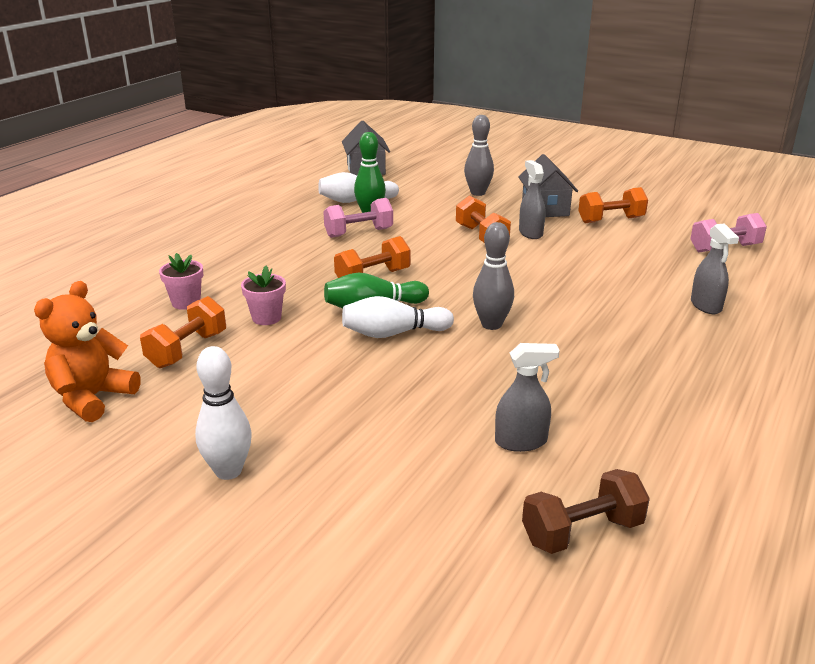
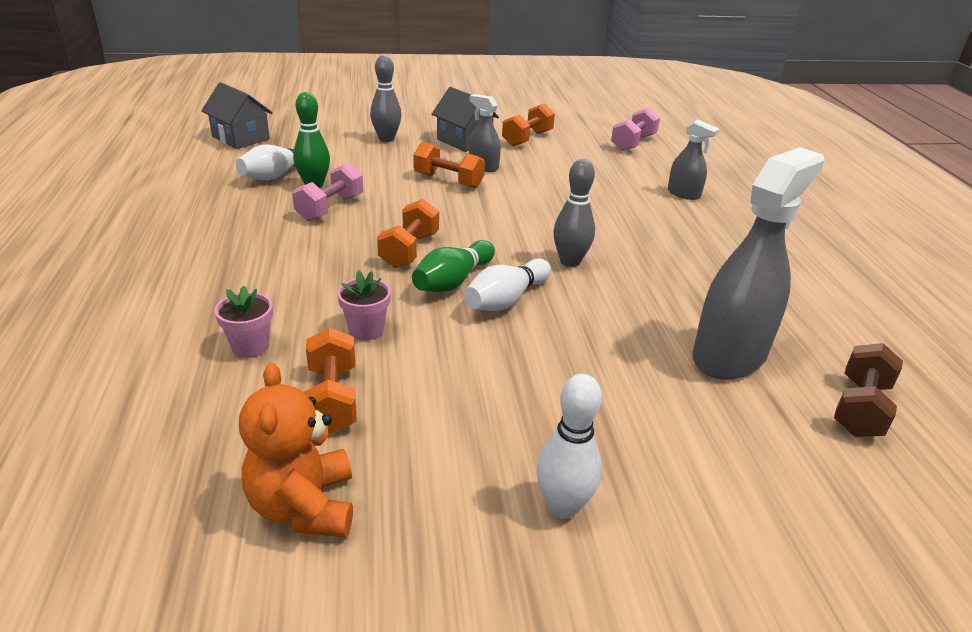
camera: 40 degrees left, 5 degrees up
(521, 441) = (729, 355): grey spray bottle -> grey spray bottle, size x1.99

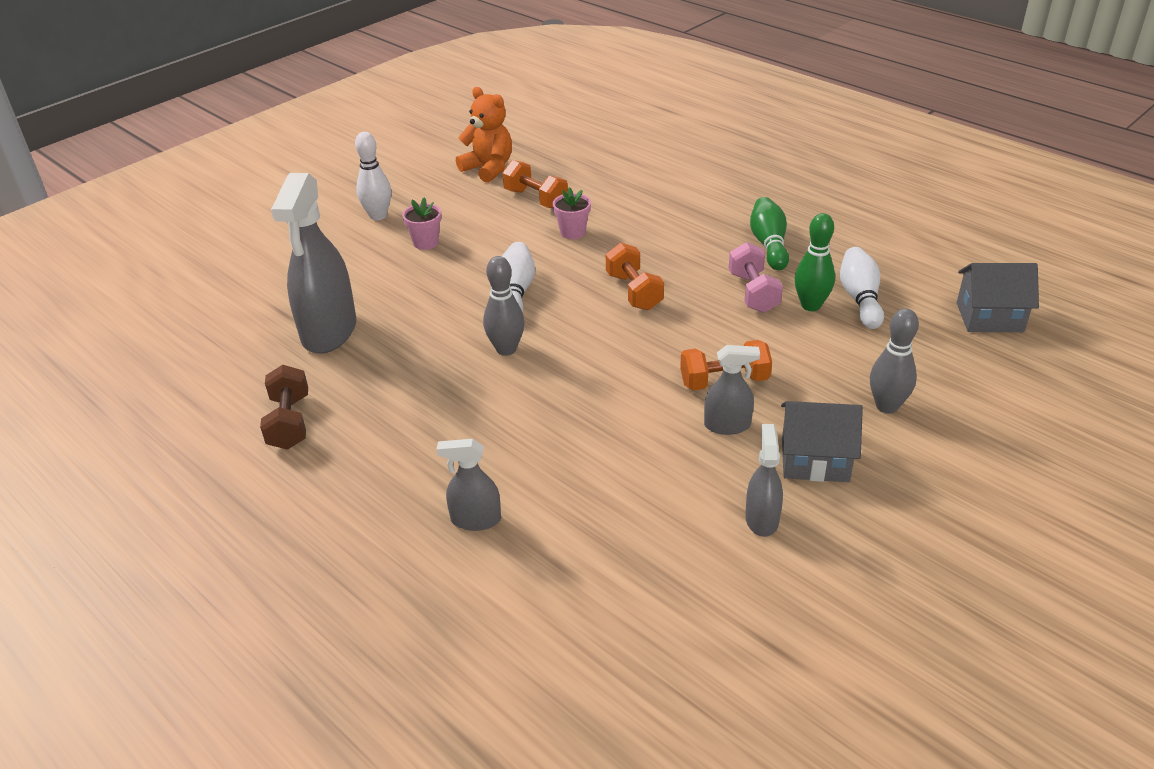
camera: 145 degrees right, 5 degrees up
(250, 346) = (616, 196): pink flower pot -> pink flower pot (426, 242)
(453, 281) = (569, 286): green bowling pin -> green bowling pin (769, 245)
(527, 139) = (761, 519): orange dumbbell -> grey spray bottle
(633, 143) = (629, 613): pink dumbbell -> none
(859, 408) = (226, 337): brown dumbbell -> brown dumbbell (290, 422)

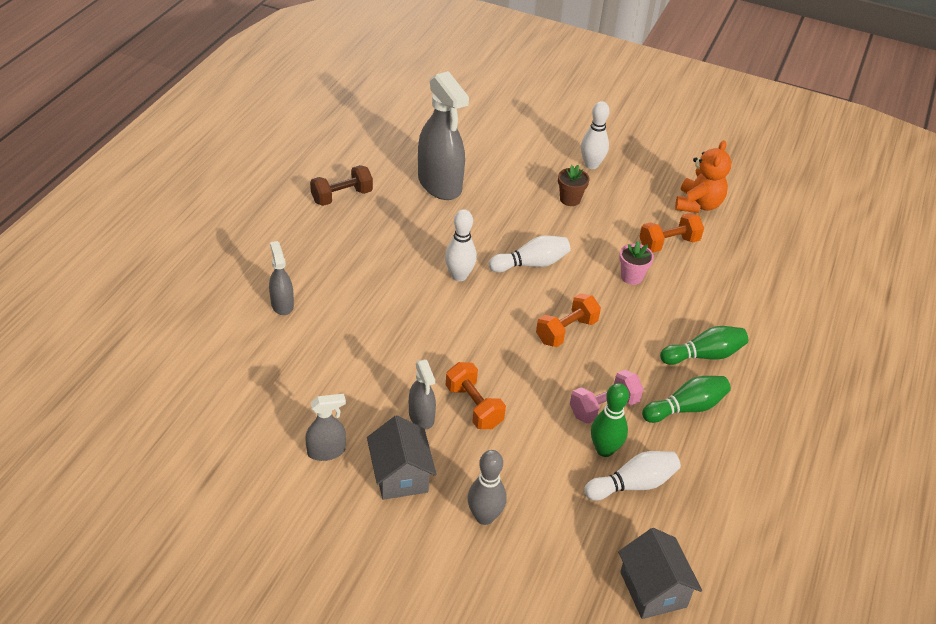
camera: 65 degrees right, 5 degrees up
(329, 331) = (440, 184): grey spray bottle -> grey spray bottle turned 105 degrees counterclockwise
(426, 242) = (570, 199): pink flower pot -> brown flower pot
(506, 349) = (459, 276): grey bowling pin -> white bowling pin
(536, 199) = (668, 244): orange dumbbell -> orange dumbbell turned 45 degrees clockwise
(703, 218) = (704, 355): none -> green bowling pin

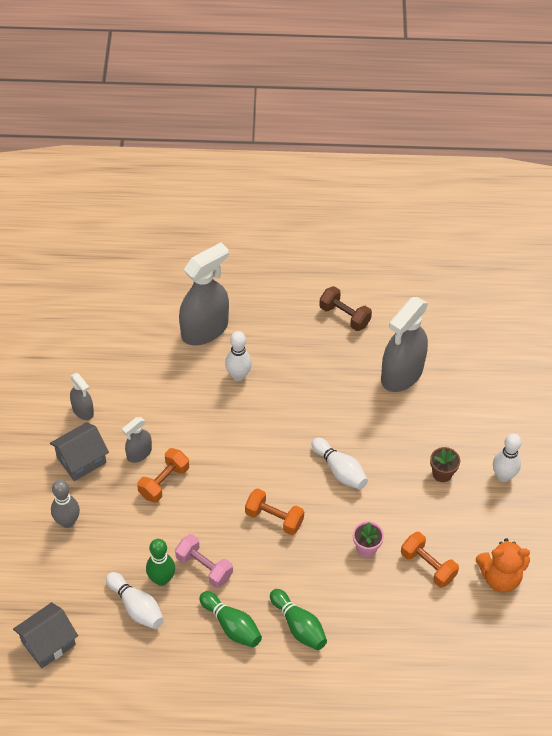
camera: 70 degrees right, 10 degrees up
(282, 304) = (205, 329): grey spray bottle -> grey spray bottle, size x1.99
(459, 276) = (297, 426): white bowling pin -> white bowling pin (238, 375)

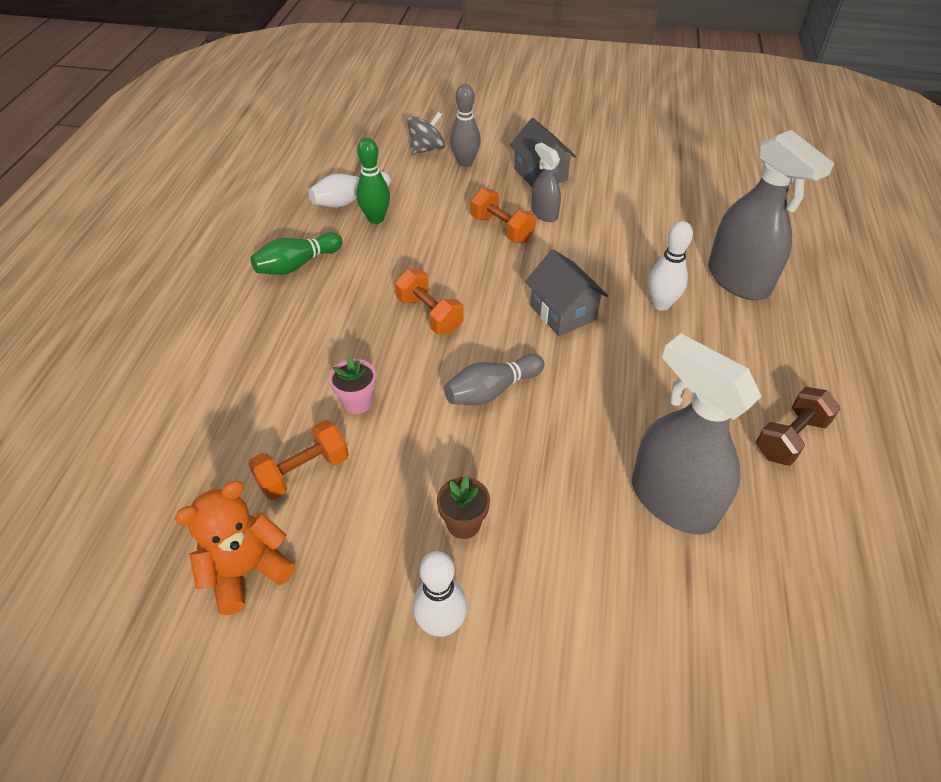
camera: 100 degrees right, 5 degrees down
(46, 557) = (427, 149): none -> grey spinning top
(48, 643) = (333, 147): grey house -> grey house (563, 312)
(83, 410) = (606, 178): grey spray bottle -> none
(204, 567) = (380, 250): pink dumbbell -> none
(274, 518) = (429, 314): orange dumbbell -> orange dumbbell turned 75 degrees counterclockwise
(298, 626) = (271, 320): green bowling pin -> none
(339, 470) = (492, 391): white bowling pin -> grey bowling pin
(500, 577) = (247, 570): orange teddy bear -> orange teddy bear turned 45 degrees clockwise

